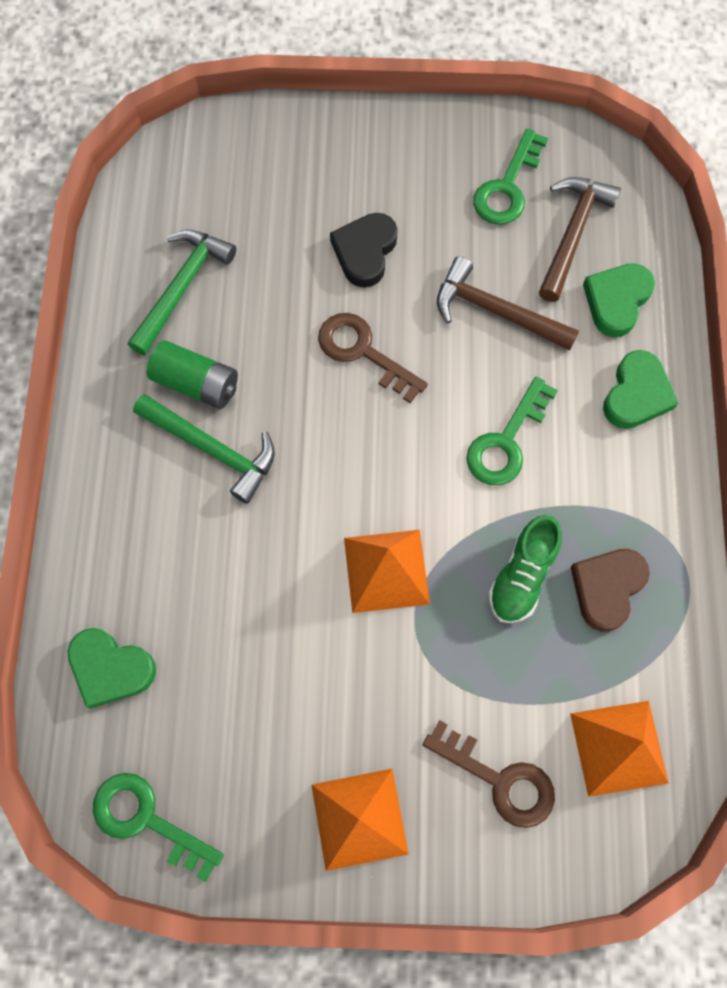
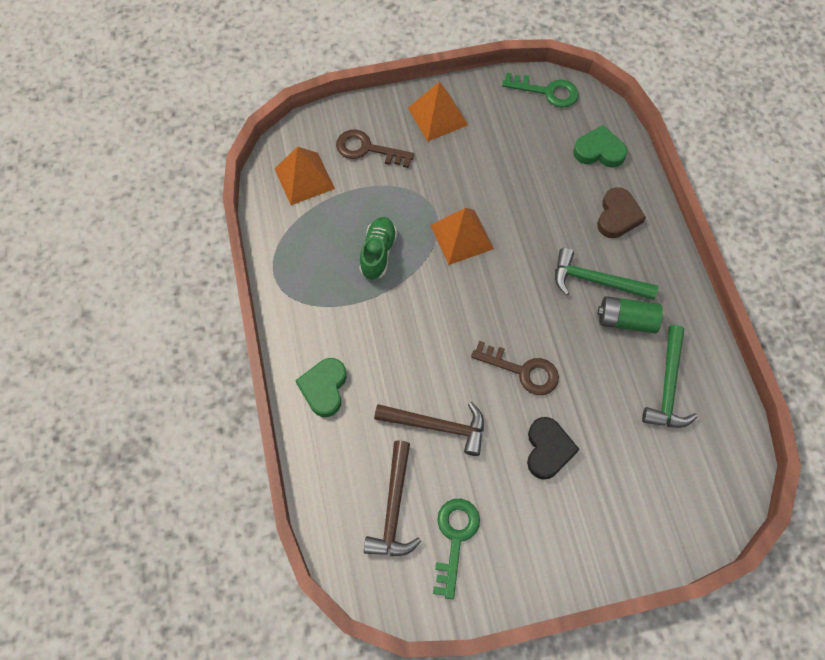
camera: 165 degrees right, 5 degrees down
(506, 441) = (407, 333): green key -> none
(607, 588) = (324, 259): brown heart -> brown heart (617, 216)
(616, 301) = (349, 458): green heart -> none

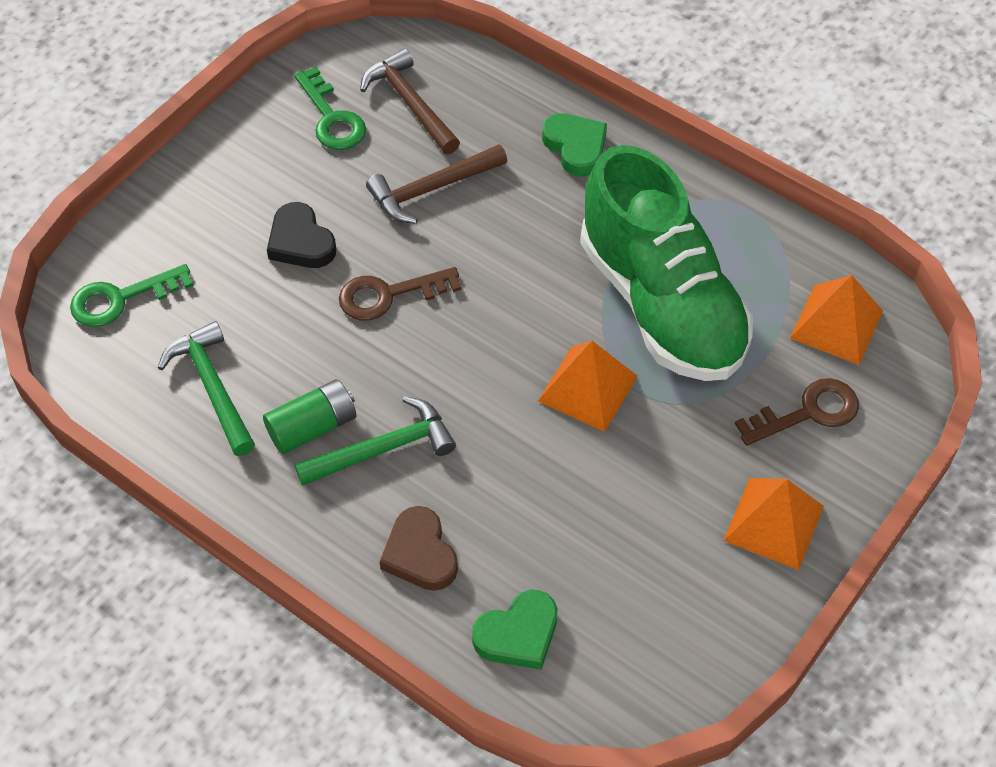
camera: 140 degrees right, 10 degrees down
(378, 253) = (661, 303): green shoe -> green shoe, size x2.36
(547, 92) = (669, 678): green key -> green key (121, 299)

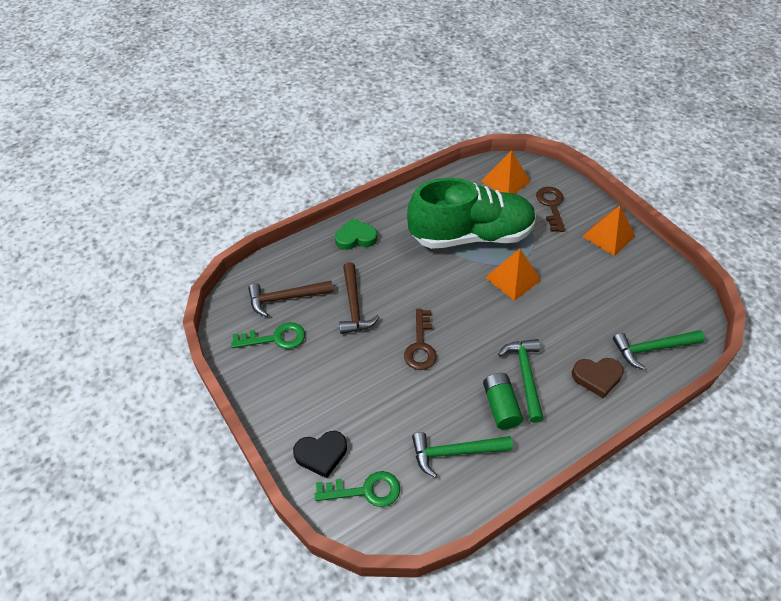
camera: 70 degrees left, 5 degrees down
(121, 299) = (365, 490): green key -> green key turned 90 degrees counterclockwise
(300, 242) = (363, 378): black heart -> black heart (321, 454)
(518, 634) = (653, 348): green heart -> green hammer

